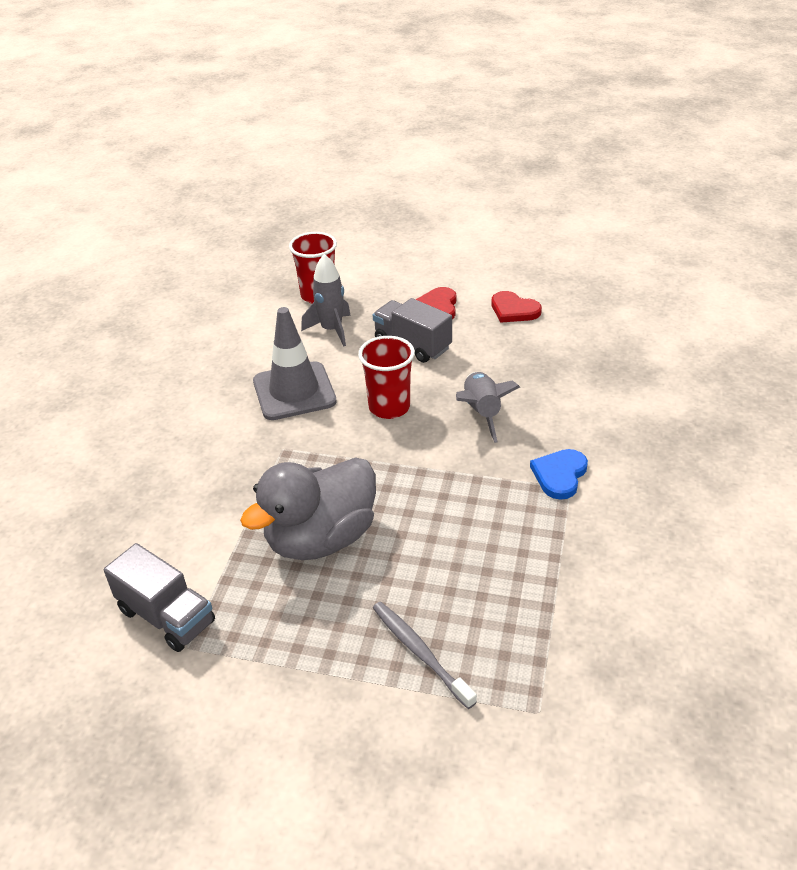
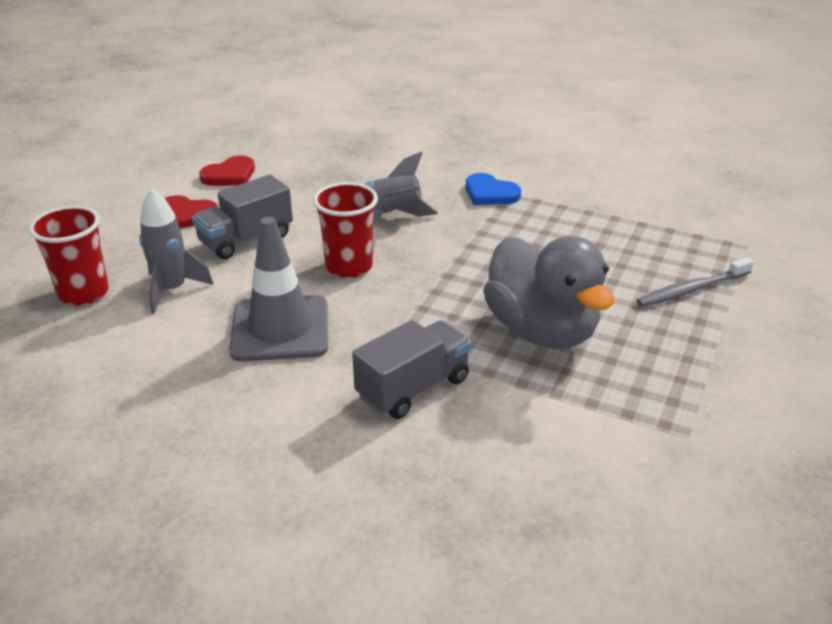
camera: 80 degrees left, 5 degrees down
(166, 616) = (644, 452): grey truck -> grey truck (413, 388)

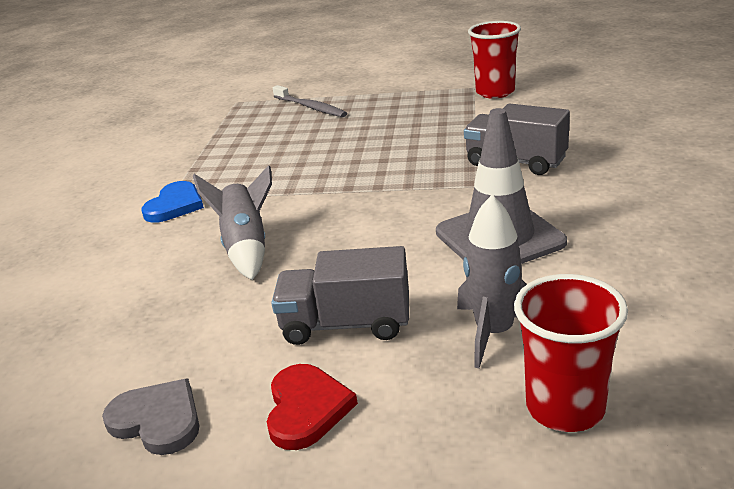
camera: 105 degrees left, 5 degrees down
(230, 175) = (157, 420): red heart -> grey heart
(246, 239) = (346, 324): grey truck -> grey truck turned 150 degrees clockwise
(349, 266) = (364, 237): red cup -> red cup (495, 92)
(541, 331) = (402, 138): grey duck -> none

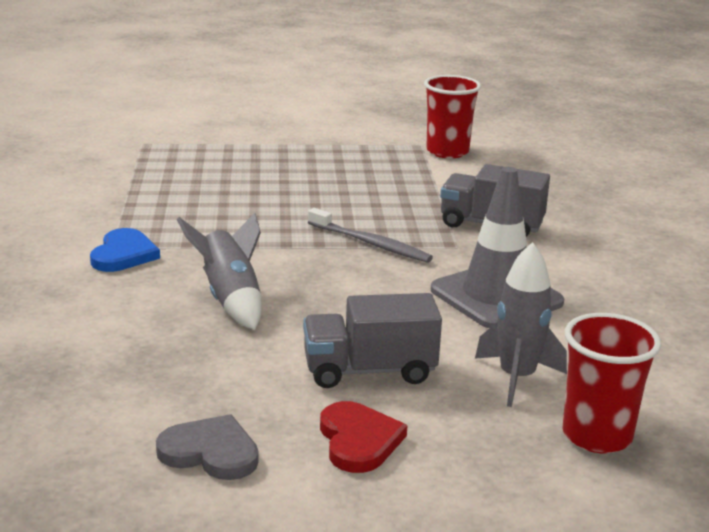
camera: 15 degrees left, 5 degrees down
(311, 107) = (239, 155): grey toothbrush -> grey toothbrush (371, 244)

